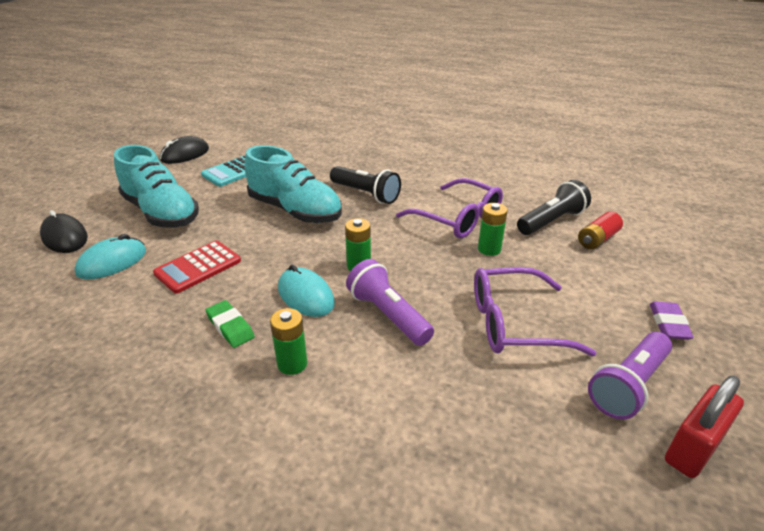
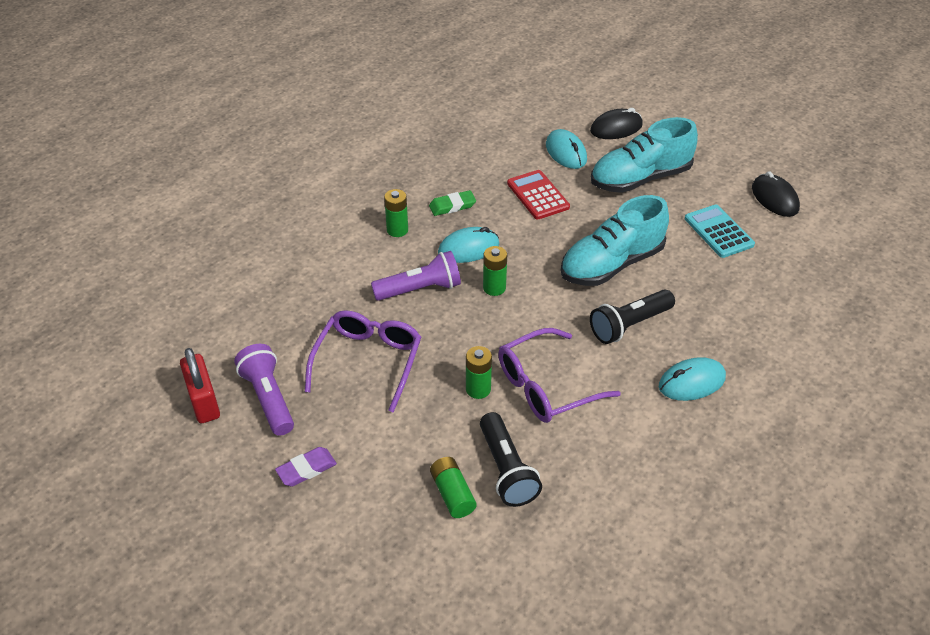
camera: 110 degrees right, 10 degrees up
(407, 166) = (691, 382): none -> turquoise mouse
(597, 239) = (452, 494): red battery -> green battery
(668, 324) = (306, 469): purple eraser -> purple eraser turned 60 degrees counterclockwise

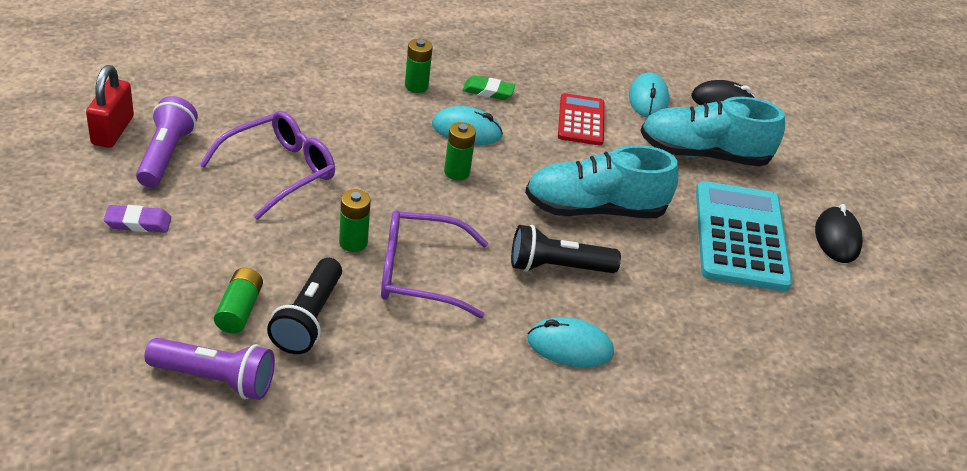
camera: 25 degrees right, 5 degrees down
(420, 289) = (386, 140): purple flashlight -> purple flashlight (215, 379)
(718, 232) = (740, 237): turquoise calculator -> turquoise calculator, size x1.72

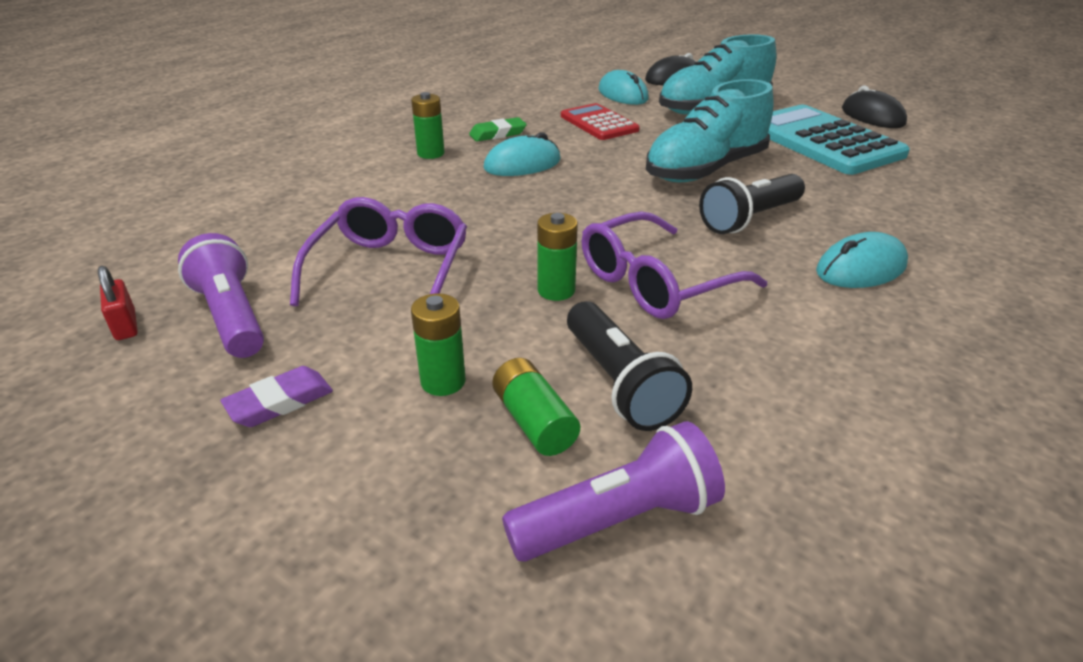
camera: 30 degrees left, 5 degrees down
(112, 130) = (125, 325): red padlock -> red padlock, size x0.59
(457, 172) = (561, 194): green battery -> green battery (443, 381)

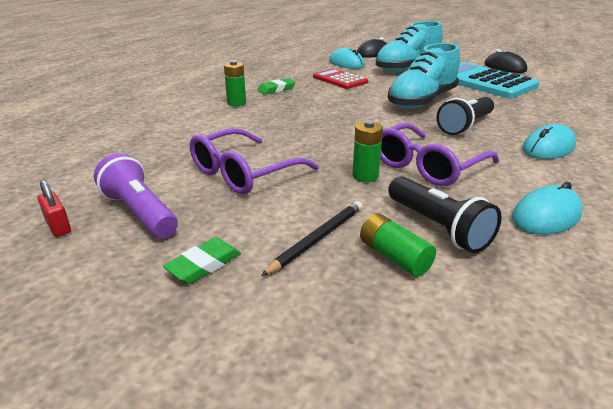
camera: 10 degrees left, 5 degrees down
(280, 402) = (204, 265): purple eraser -> green eraser
(390, 269) = (244, 173): purple glasses -> purple glasses turned 135 degrees counterclockwise
(443, 381) = (317, 239): green battery -> black pencil
(522, 164) = (302, 105): turquoise mouse -> turquoise mouse (546, 216)
(618, 519) = (485, 311): purple flashlight -> none

